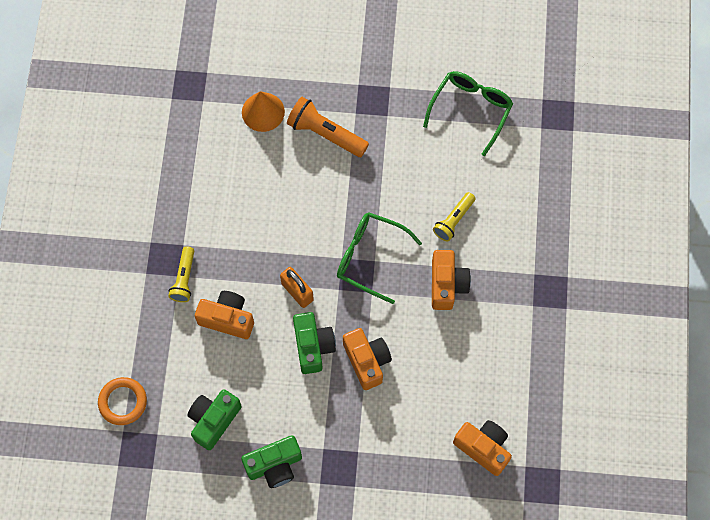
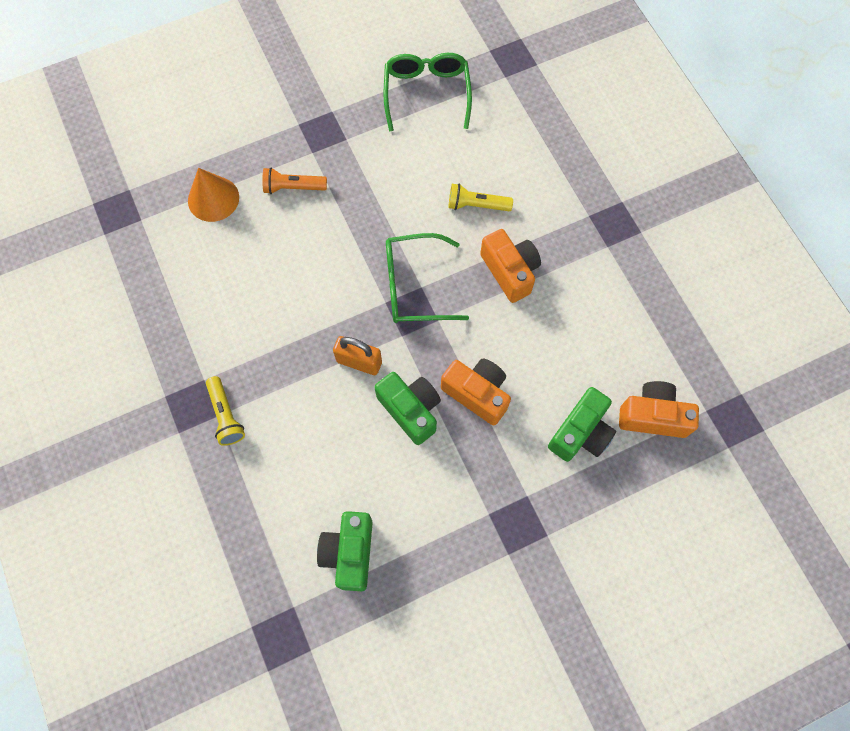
camera: 30 degrees left, 0 degrees up
(123, 402) = (232, 593): orange ring -> none
(227, 319) = (299, 432): orange camera -> none
(274, 465) = (447, 564): green camera -> green camera (580, 433)
(325, 134) = (293, 187): orange flashlight -> orange flashlight, size x0.64
(454, 220) = (476, 205): yellow flashlight -> yellow flashlight turned 90 degrees clockwise

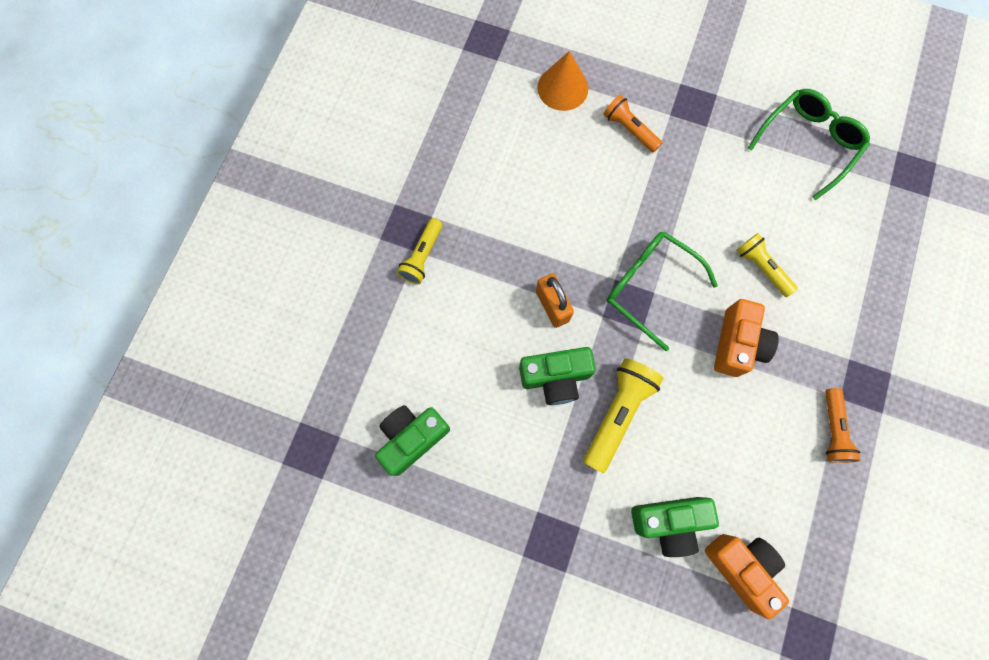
camera: 45 degrees right, 5 degrees up
(411, 410) = (555, 378): green camera -> green camera turned 75 degrees clockwise
(477, 393) = (617, 414): orange camera -> yellow flashlight
(622, 271) = (832, 429): none -> orange flashlight

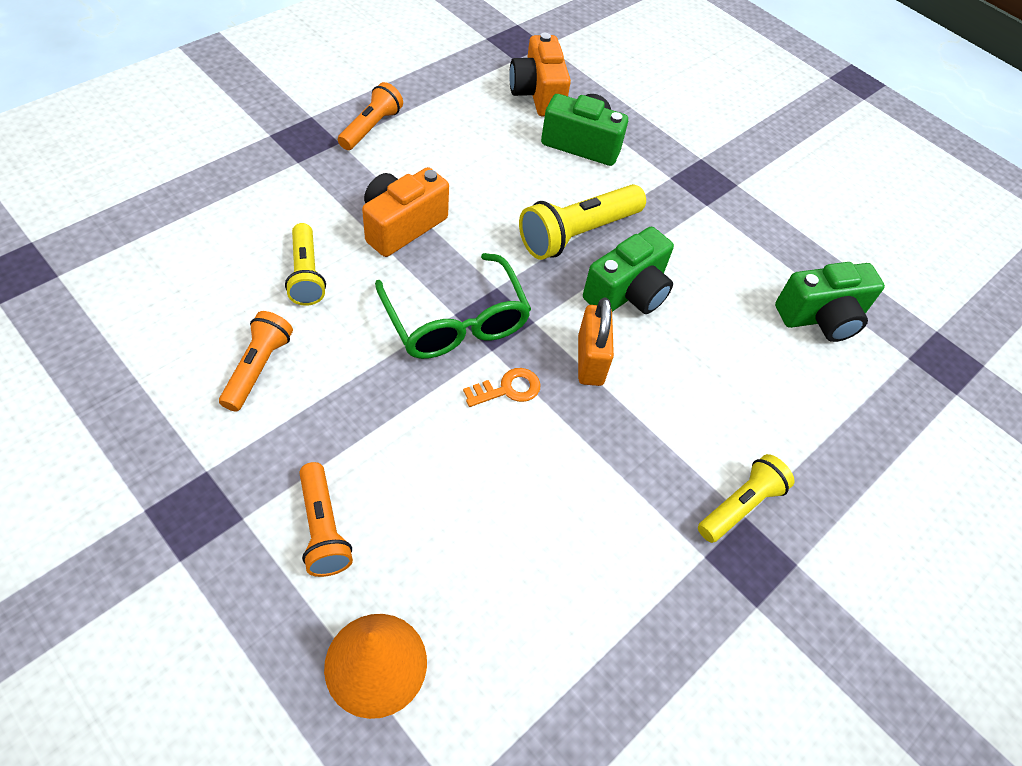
camera: 160 degrees left, 20 degrees down
(555, 378) = (628, 293): green camera -> green camera turned 120 degrees clockwise
(589, 257) = (508, 389): none -> orange key
(732, 191) = (258, 368): none -> orange flashlight
(808, 144) = (97, 372): green glasses -> none

